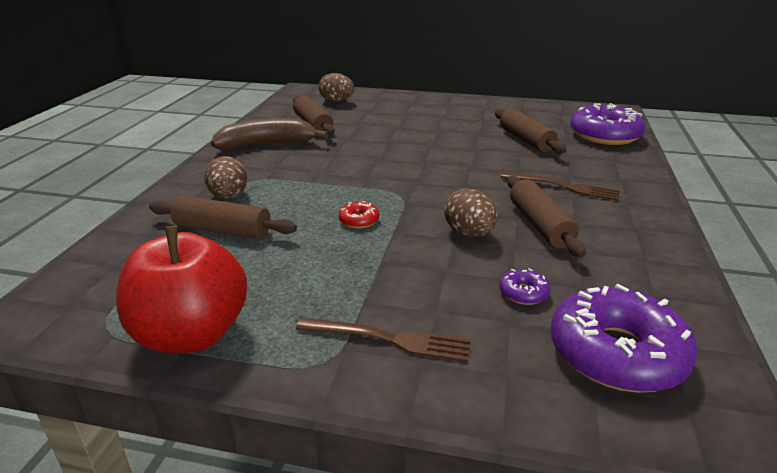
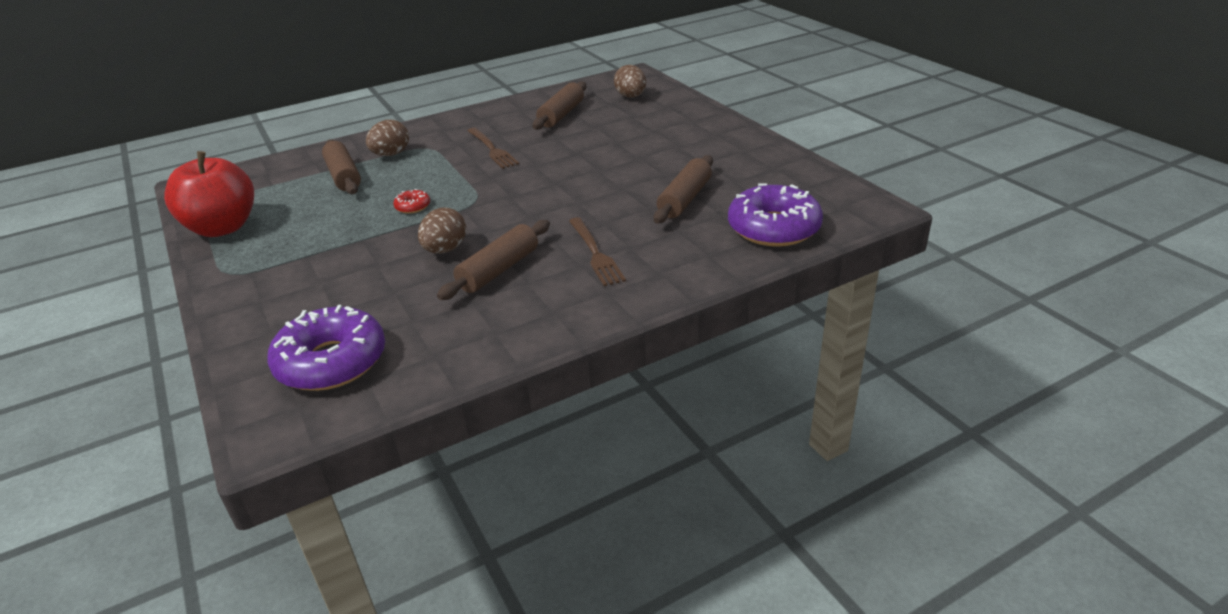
camera: 50 degrees right, 5 degrees up
(267, 144) = (494, 121): brown banana -> none
(391, 339) = (272, 282): brown fork -> brown fork (492, 149)
(523, 293) = (377, 302): purple donut -> none

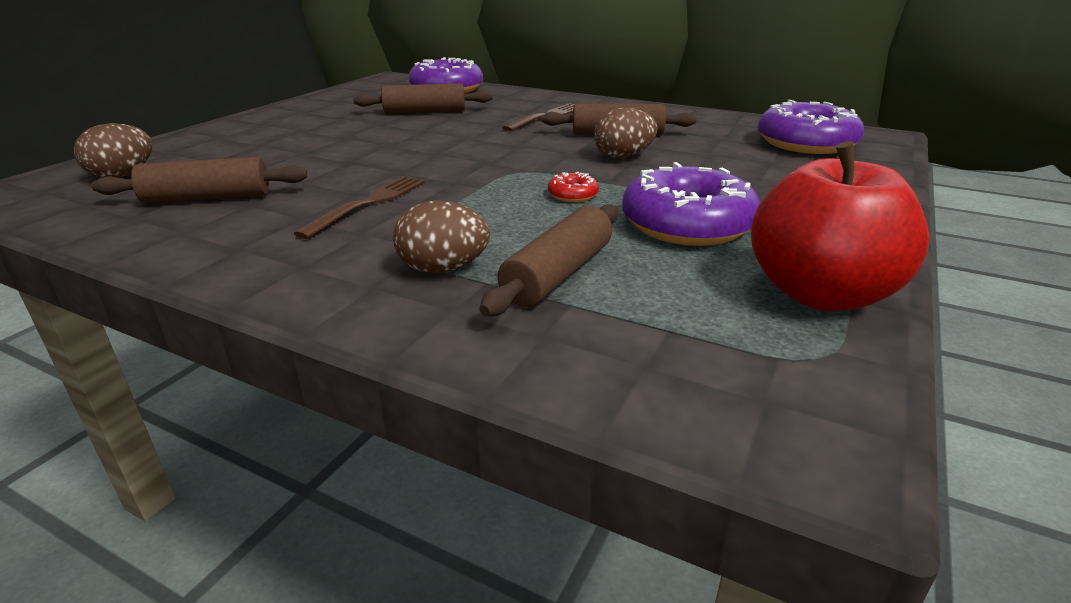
camera: 125 degrees left, 5 degrees down
(323, 226) = (687, 224): none -> purple donut

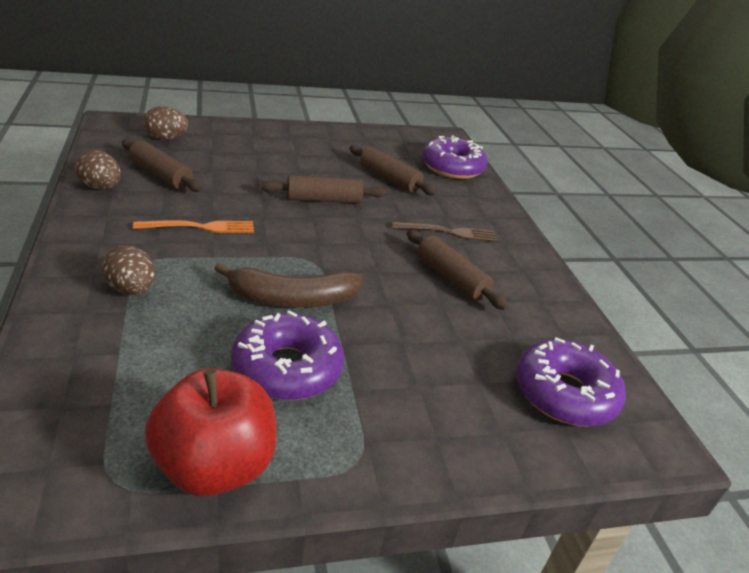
camera: 45 degrees right, 5 degrees up
(369, 203) = (201, 227): brown fork -> orange fork
(558, 274) = (156, 335): brown rolling pin -> brown rolling pin (323, 200)
(572, 195) = (292, 299): red donut -> brown banana
(623, 156) = (399, 297): brown egg -> brown egg (101, 187)

